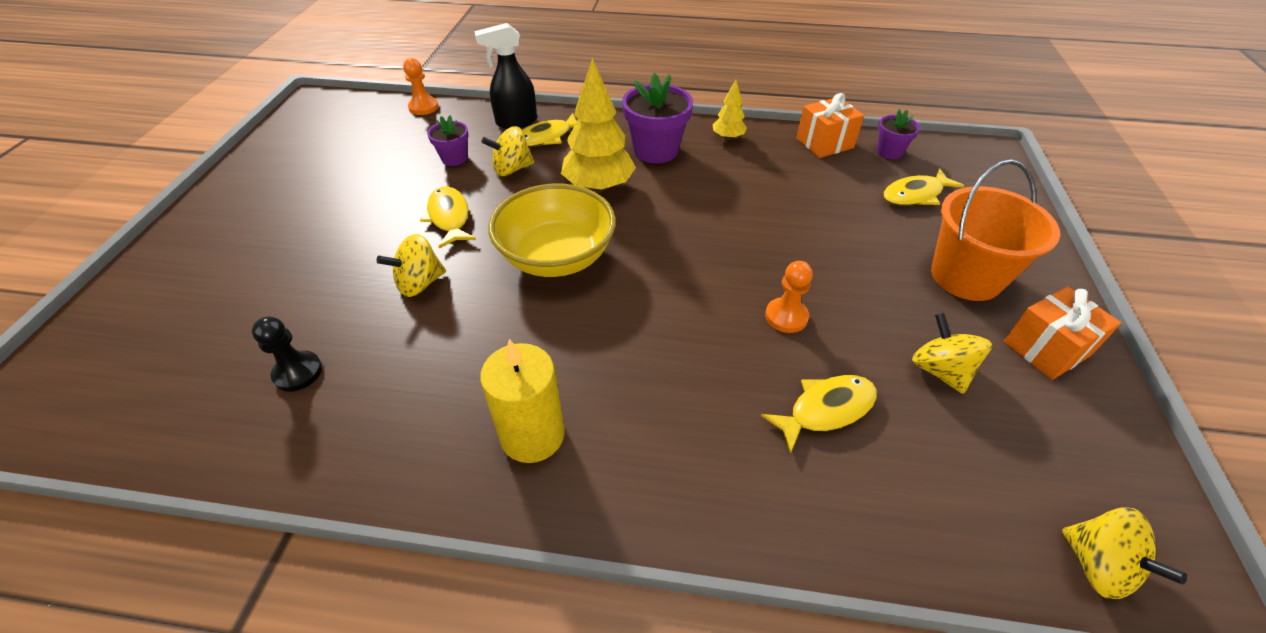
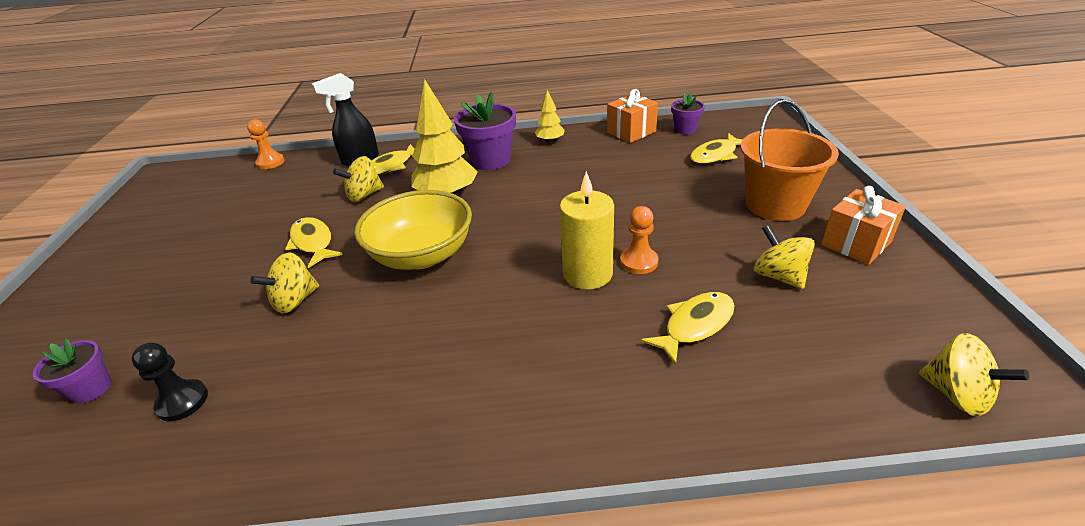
camera: 10 degrees left, 10 degrees down
(454, 158) = (308, 196): purple flower pot -> purple flower pot (91, 389)
(532, 435) = (434, 404): yellow candle -> yellow candle (587, 274)

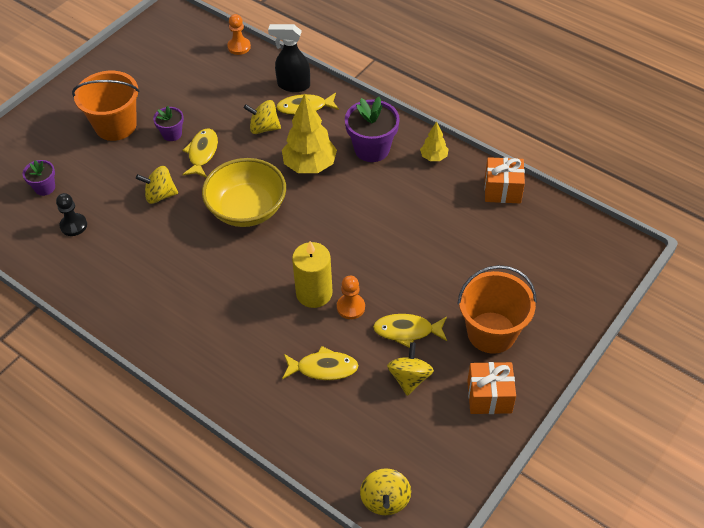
camera: 40 degrees right, 15 degrees up
(165, 276) = (115, 125): none -> orange bucket
(685, 129) = (545, 217): purple flower pot -> purple flower pot (172, 134)
(715, 155) = (524, 260): yellow fish -> yellow fish (407, 331)

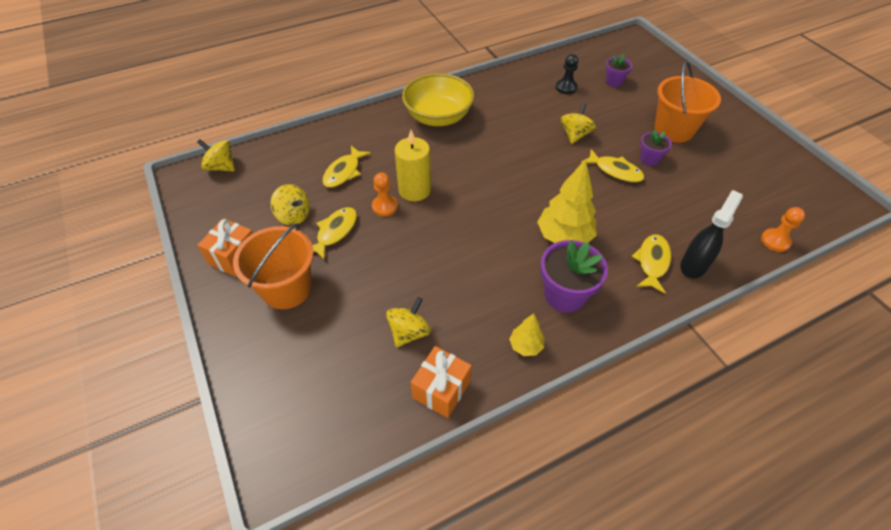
camera: 115 degrees right, 0 degrees up
(247, 209) = (531, 179): yellow bowl -> yellow bowl (438, 117)
(264, 128) = (633, 221): yellow spinning top -> yellow spinning top (409, 332)

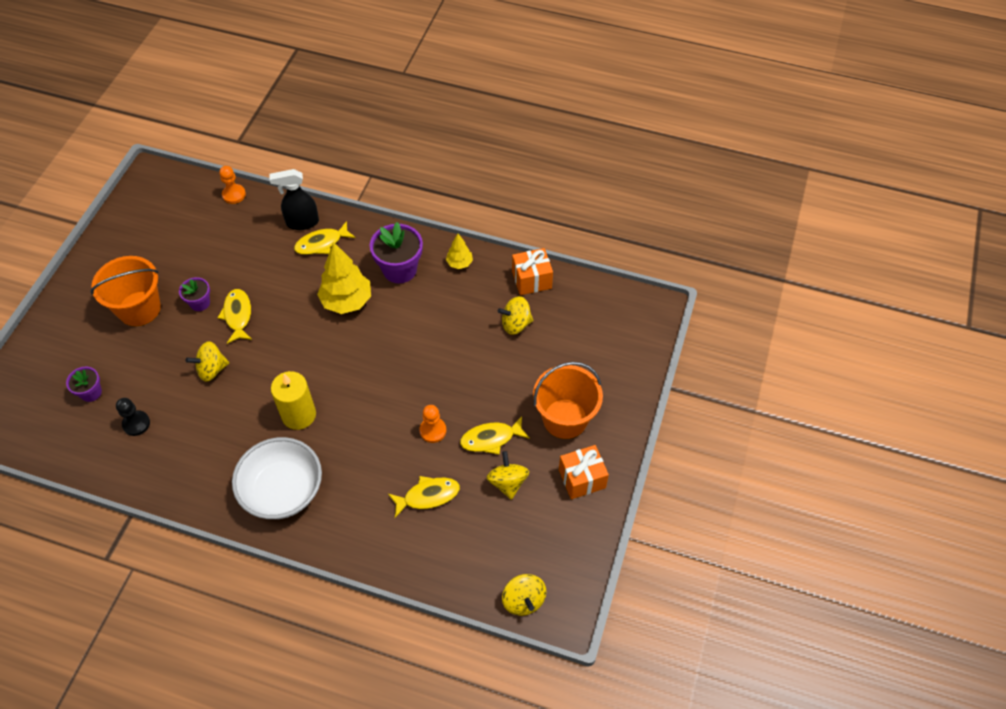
camera: 135 degrees left, 5 degrees up
(414, 190) = (394, 427): yellow candle -> yellow candle (299, 415)
(438, 117) = (283, 490): yellow bowl -> white bowl

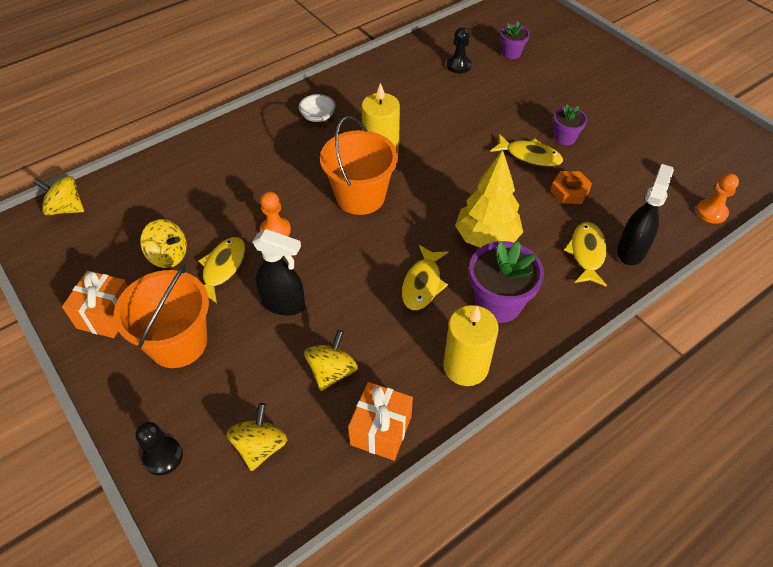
camera: 125 degrees right, 5 degrees down
(139, 308) = (586, 101): orange bucket -> orange bucket (360, 196)
(212, 369) = (478, 120): yellow spinning top -> yellow spinning top (260, 447)
(263, 276) = (569, 191): none -> orange nut
(283, 490) = (318, 117): white bowl -> white bowl, size x0.44
(428, 496) = (218, 196): yellow fish -> yellow fish (422, 284)
(459, 263) = (465, 366): yellow tree -> yellow candle
(490, 381) = (284, 304): none -> black spray bottle
(633, 368) = (163, 456): none -> black pawn

